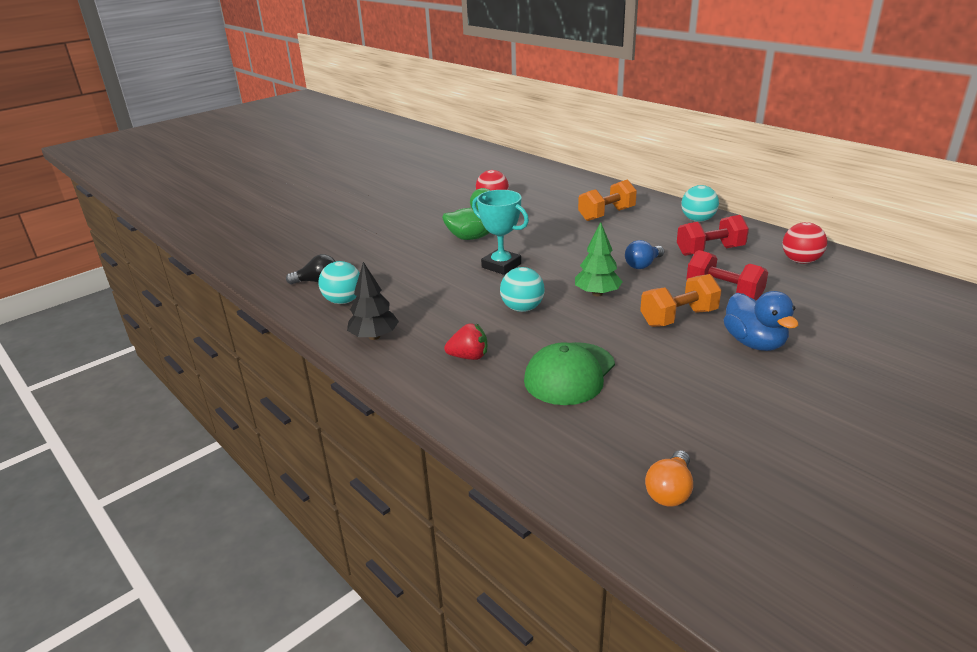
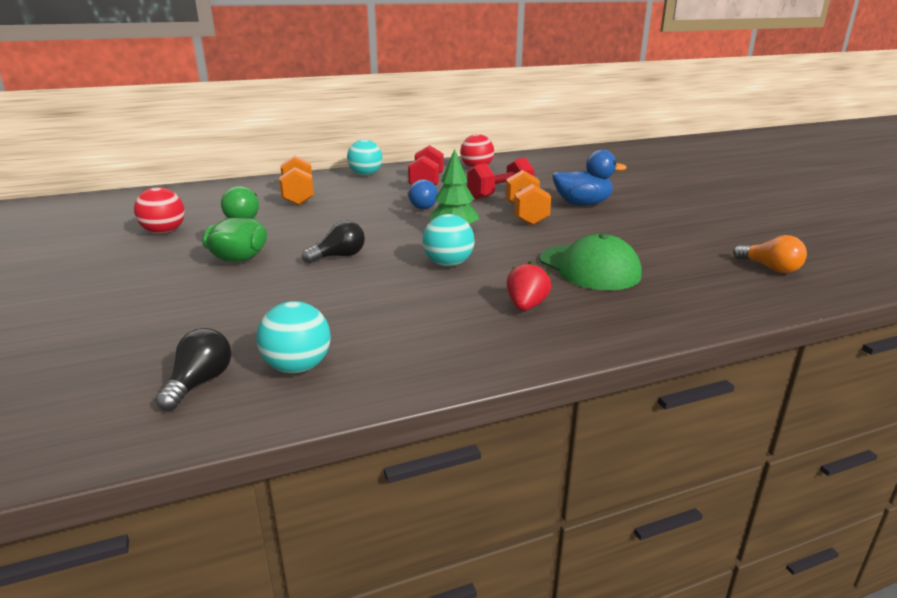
camera: 70 degrees left, 5 degrees down
(374, 336) = (429, 356): black tree -> none
(501, 266) = (339, 256): turquoise trophy -> black light bulb

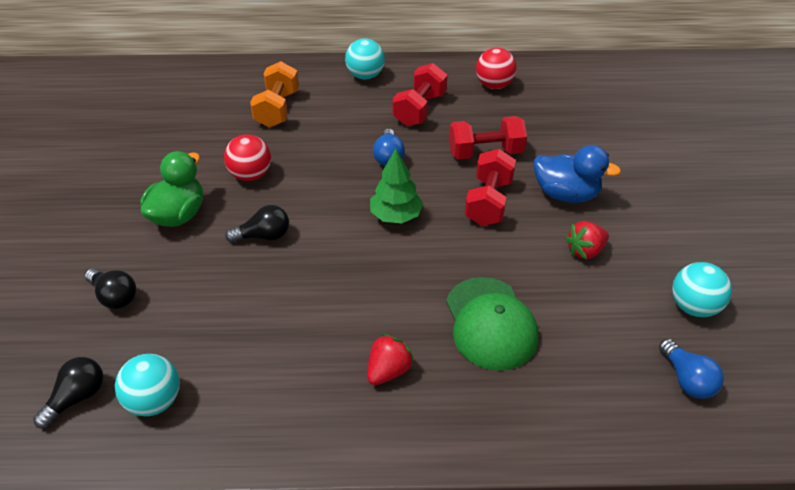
camera: 20 degrees right, 20 degrees up
(164, 232) = (132, 151): red ball -> red ball (251, 175)
(201, 312) = (114, 296): none -> black light bulb
(448, 264) = (356, 277): turquoise ball -> turquoise ball (693, 306)
(526, 215) = (488, 202): orange dumbbell -> red dumbbell
(625, 225) = (585, 251): none -> red strawberry
(770, 268) = (687, 379): orange light bulb -> blue light bulb

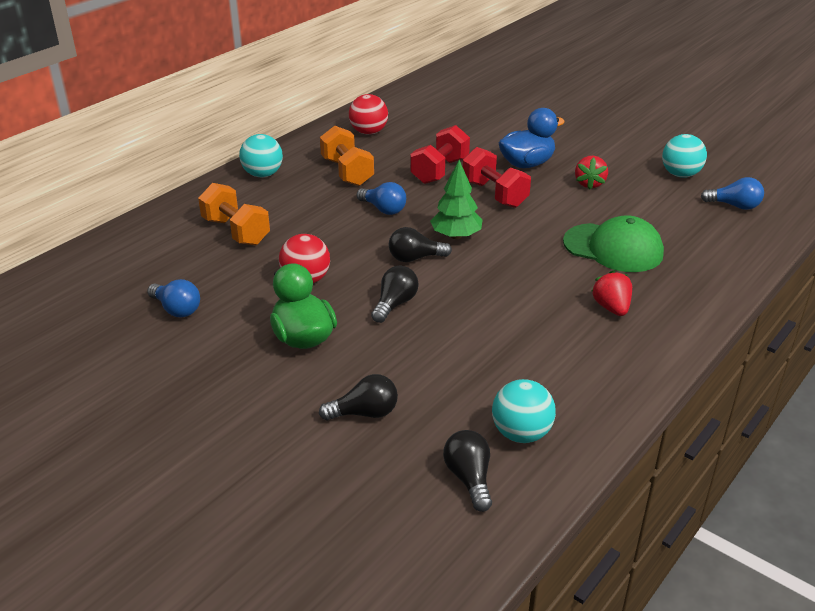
camera: 50 degrees left, 10 degrees down
(160, 141) = (176, 309): none -> blue light bulb
(338, 212) = (415, 258): none -> black light bulb
(419, 109) = (347, 172): red dumbbell -> orange dumbbell

